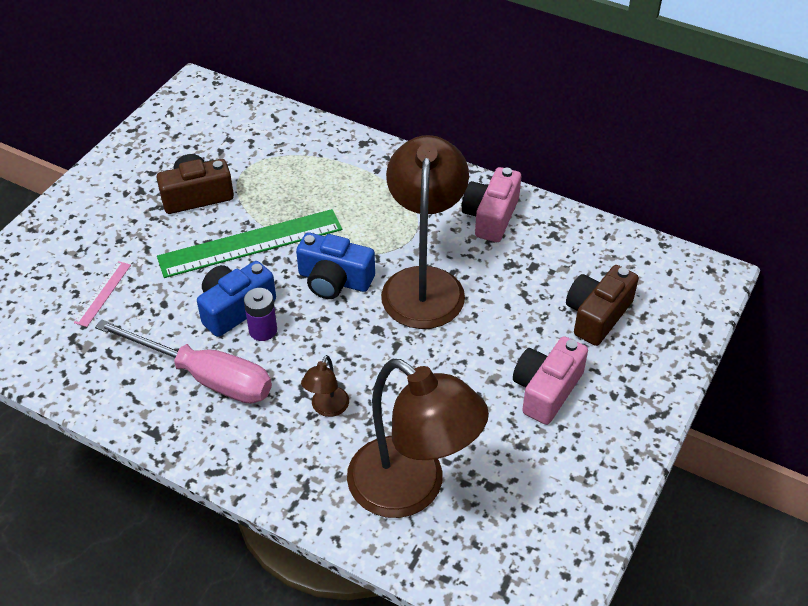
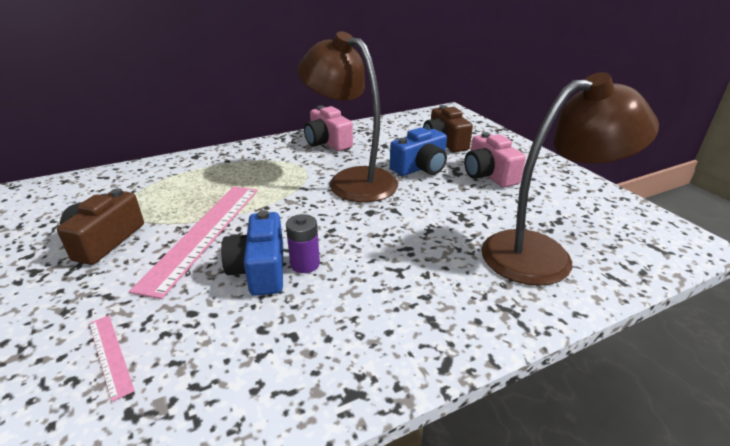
camera: 55 degrees left, 15 degrees down
(204, 376) = (317, 321): pink screwdriver -> none
(250, 243) = (203, 234): green ruler -> pink ruler
(327, 408) = (426, 263): brown lamp -> none
(334, 280) = (300, 211): blue camera -> blue camera (420, 167)

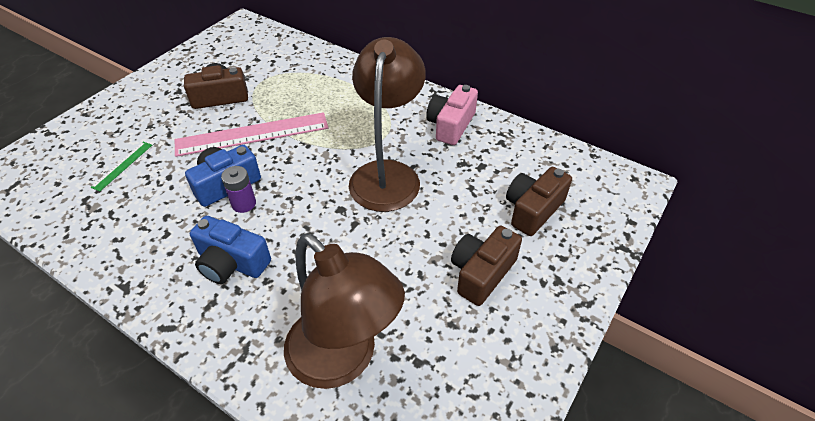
camera: 60 degrees right, 15 degrees up
(110, 354) = (122, 165): pink ruler -> green ruler
(420, 167) = (452, 212): blue camera -> blue camera (231, 263)
(489, 174) = (482, 273): pink camera -> brown camera

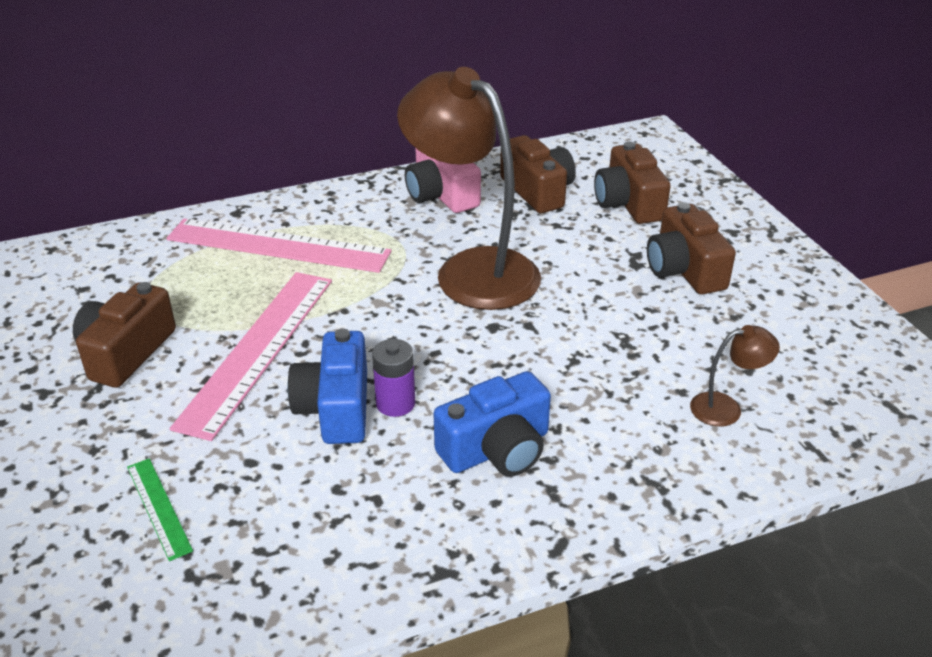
camera: 55 degrees left, 10 degrees down
(342, 95) = (278, 246): none -> pink ruler
(343, 360) = (726, 408): brown lamp -> brown lamp, size x0.42
(499, 162) = (537, 191): none -> brown camera

